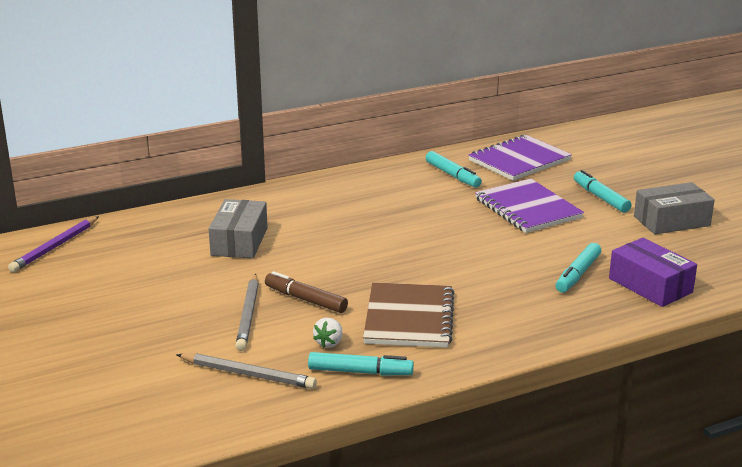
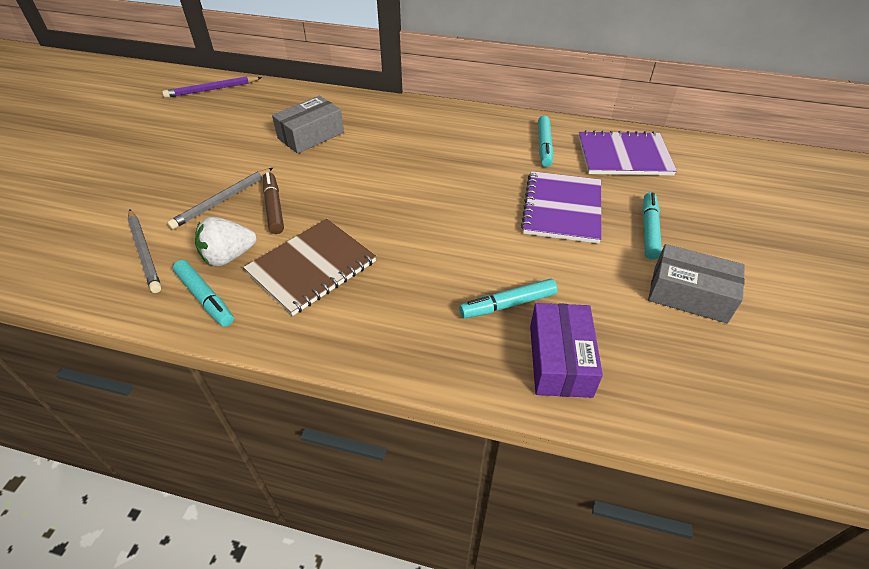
camera: 40 degrees right, 20 degrees up
(329, 343) = (229, 256): white strawberry -> white strawberry, size x1.72

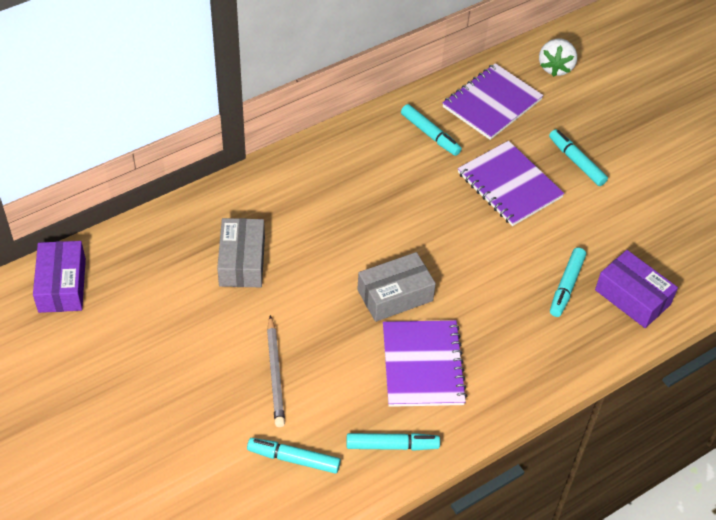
camera: 50 degrees left, 5 degrees up
(144, 252) = (294, 459): grey pencil -> turquoise marker
(211, 89) = (62, 285): purple pencil -> purple box
(229, 256) = (357, 407): white strawberry -> white strawberry (555, 67)
(274, 208) = (323, 346): brown marker -> none
(311, 267) = (422, 365): brown notebook -> purple notebook
(689, 294) = (645, 195): grey box -> grey box (395, 295)

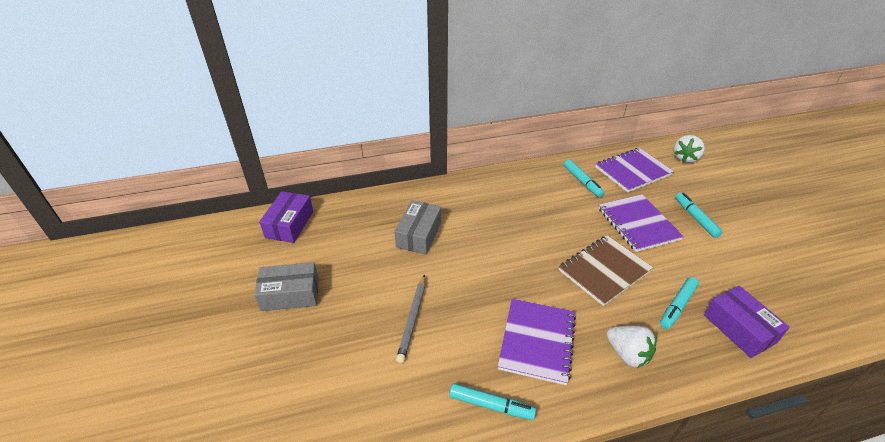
camera: 20 degrees right, 10 degrees down
(294, 459) = (401, 394): turquoise marker -> none
(395, 295) = (527, 282): grey box -> grey box (290, 294)
(480, 260) = (604, 271): none -> brown notebook
(521, 355) = (627, 354): none -> white strawberry

